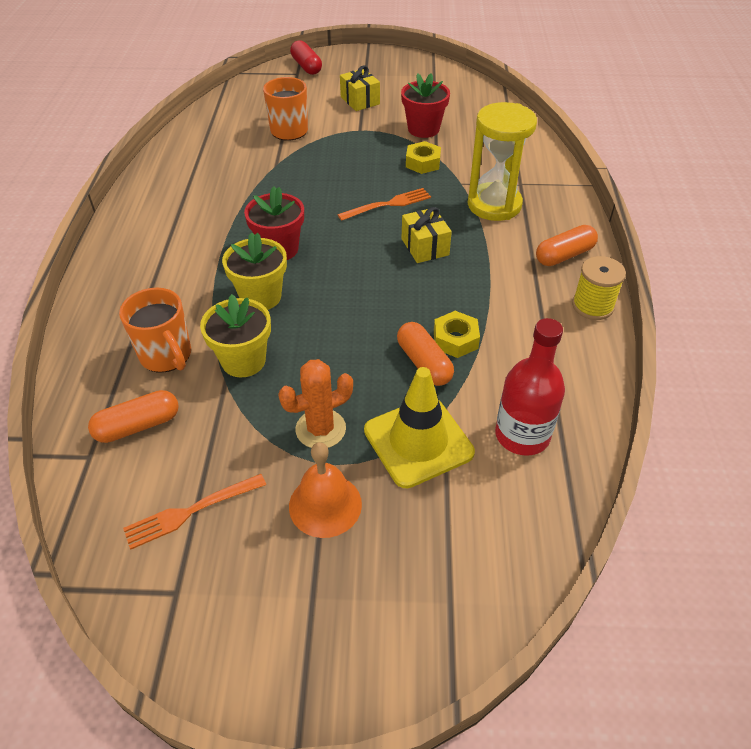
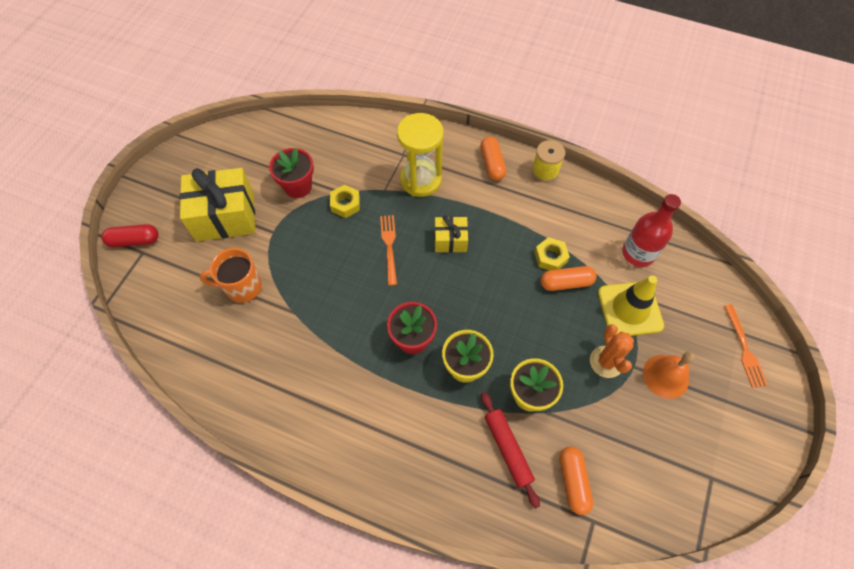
camera: 70 degrees left, 15 degrees up
(166, 356) = (507, 449): orange mug -> red rolling pin
(191, 511) = (655, 457): orange fork -> orange fork (744, 348)
(360, 100) = (225, 216): yellow gift -> yellow gift, size x1.89

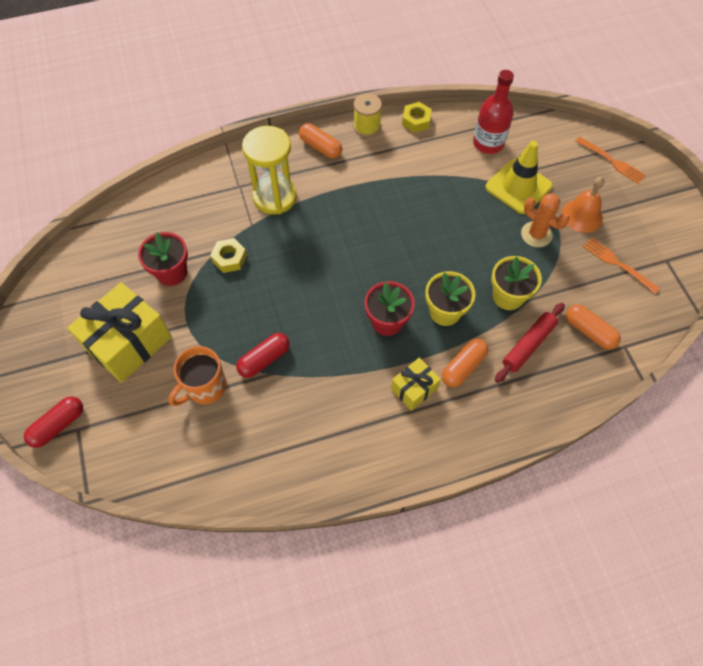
camera: 40 degrees left, 0 degrees up
(299, 298) = (264, 359): none -> red capsule
(389, 246) = (300, 266): orange fork -> orange fork (618, 264)
(450, 240) = (344, 227): yellow gift -> yellow gift (414, 389)
(507, 449) = (528, 345): red rolling pin -> red rolling pin turned 75 degrees counterclockwise
(550, 257) = (431, 188): yellow nut -> yellow nut (416, 120)
(566, 283) = (459, 199): orange capsule -> orange capsule (463, 367)

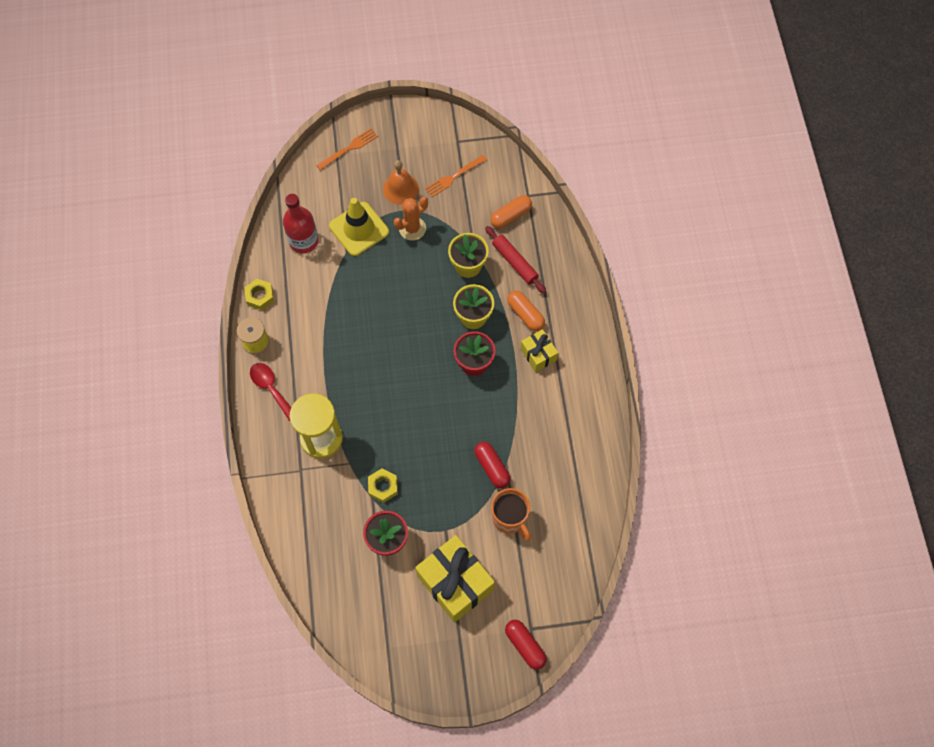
camera: 80 degrees left, 5 degrees up
(320, 147) = (271, 388): orange capsule -> red spoon

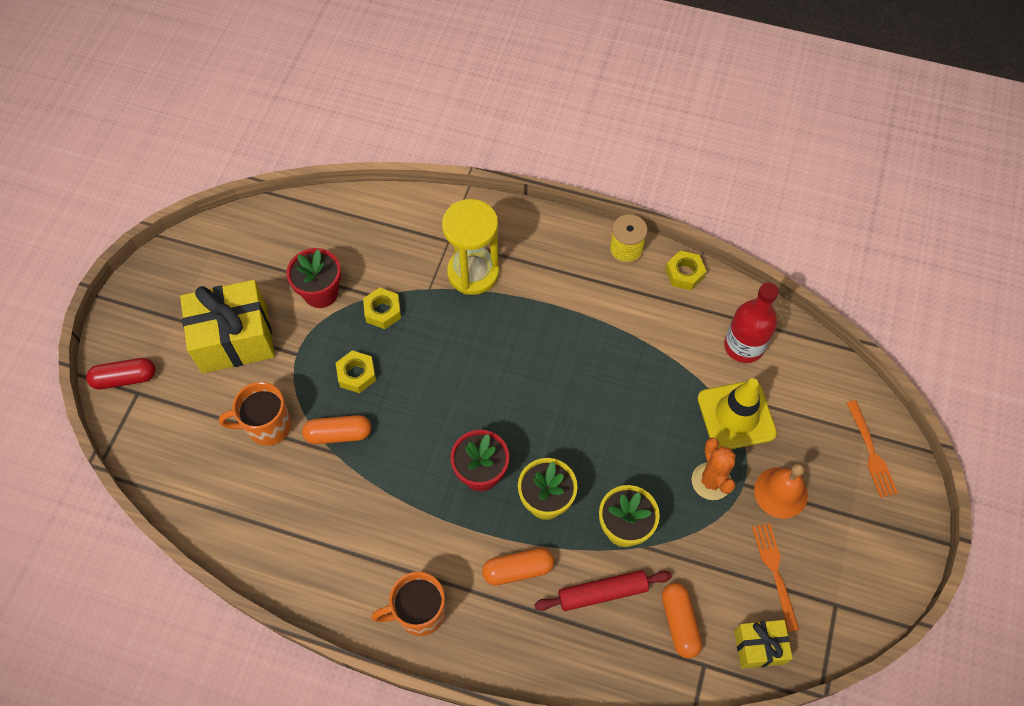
camera: 115 degrees right, 5 degrees down
(271, 388) = (560, 245): red spoon -> none
(442, 479) = (356, 374): none -> yellow nut
(492, 467) = (338, 434): red capsule -> orange capsule
(538, 355) = (453, 558): yellow gift -> yellow gift (759, 647)
(581, 358) = (419, 612): none -> orange mug

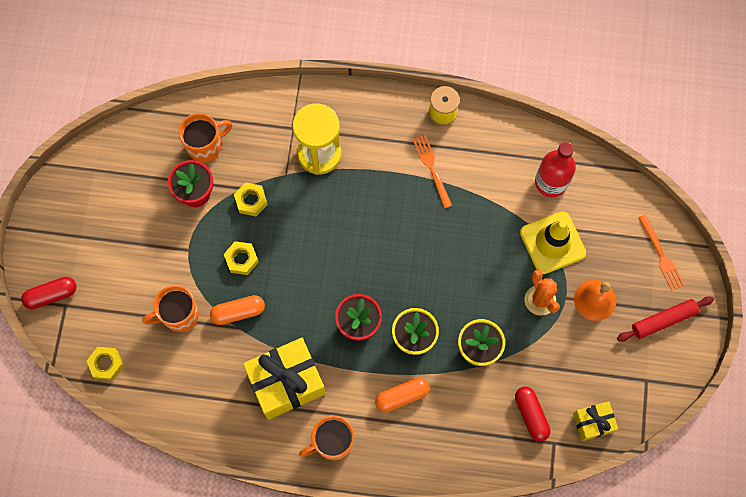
camera: 10 degrees left, 10 degrees up
(234, 339) = (133, 245): yellow gift -> yellow gift (286, 382)
(344, 244) = (205, 146): none -> orange mug
(602, 593) = (469, 403): red rolling pin -> red rolling pin (663, 320)
(679, 623) = (531, 415): orange capsule -> red capsule
(684, 273) = (494, 126): yellow nut -> yellow nut (106, 364)
(775, 572) = (598, 363): orange fork -> orange fork (432, 169)

